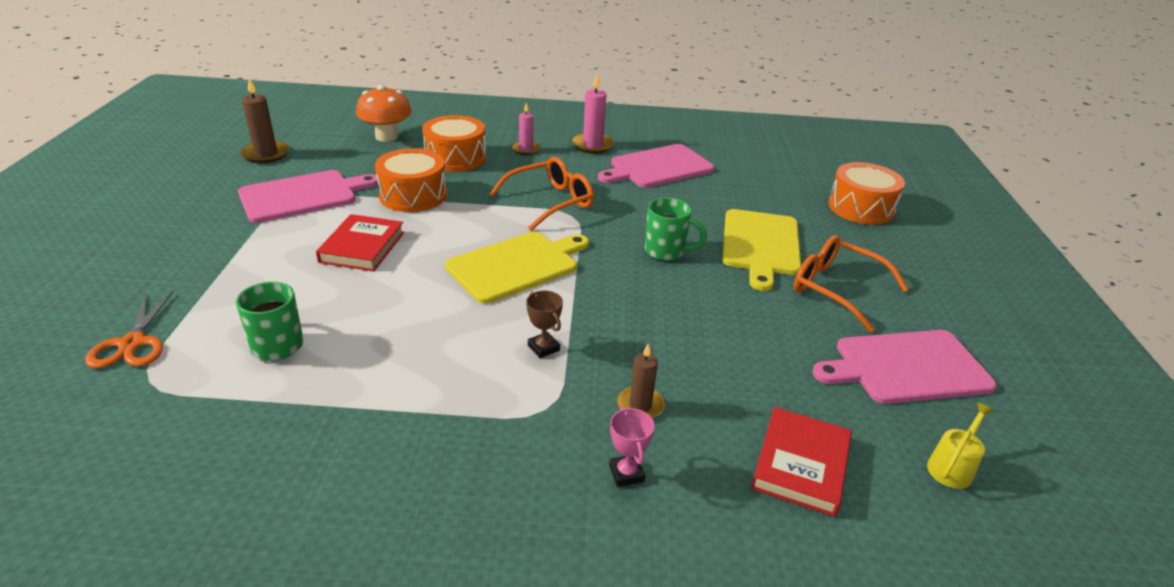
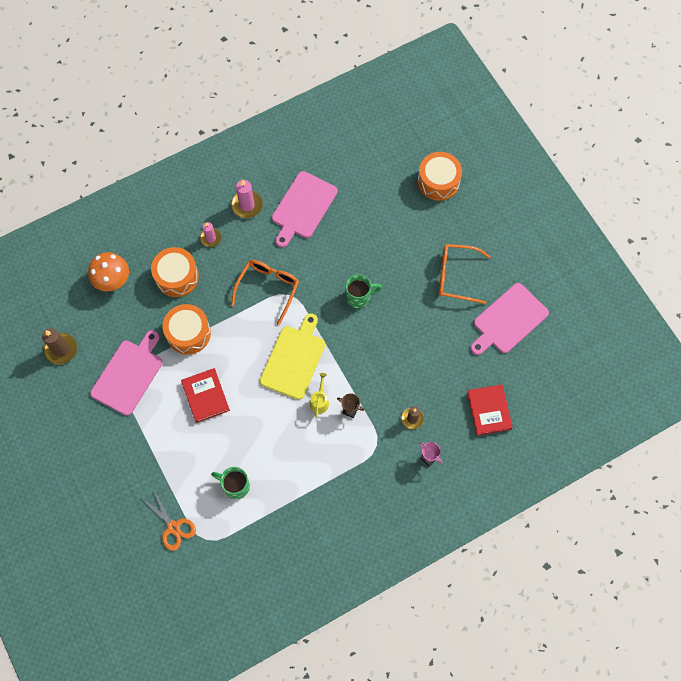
camera: 30 degrees left, 35 degrees up
(760, 245) = (402, 258): yellow cutting board -> none
(952, 467) = (544, 374): yellow watering can -> yellow watering can (319, 401)

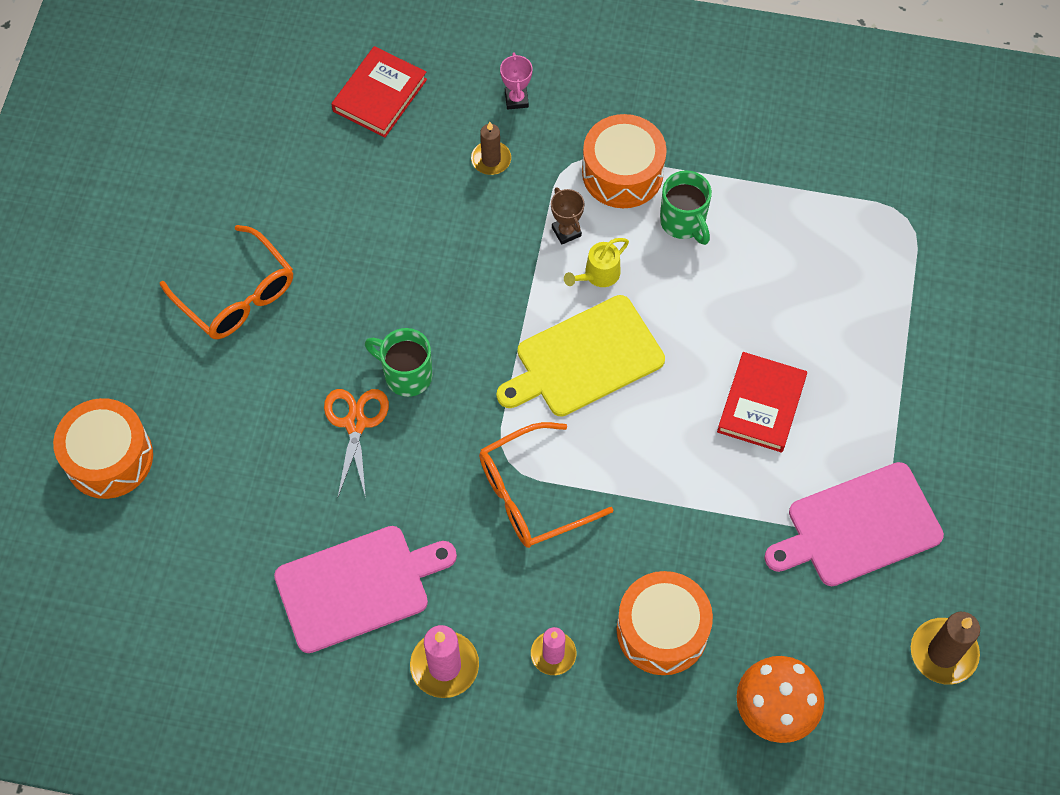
camera: 140 degrees left, 5 degrees down
(173, 527) = (942, 264): orange scissors -> orange scissors (355, 423)
(188, 333) = (714, 520): orange drum -> orange drum (622, 173)
(235, 486) = (812, 253): green mug -> green mug (683, 222)
(508, 320) = (231, 183): pink cutting board -> none

